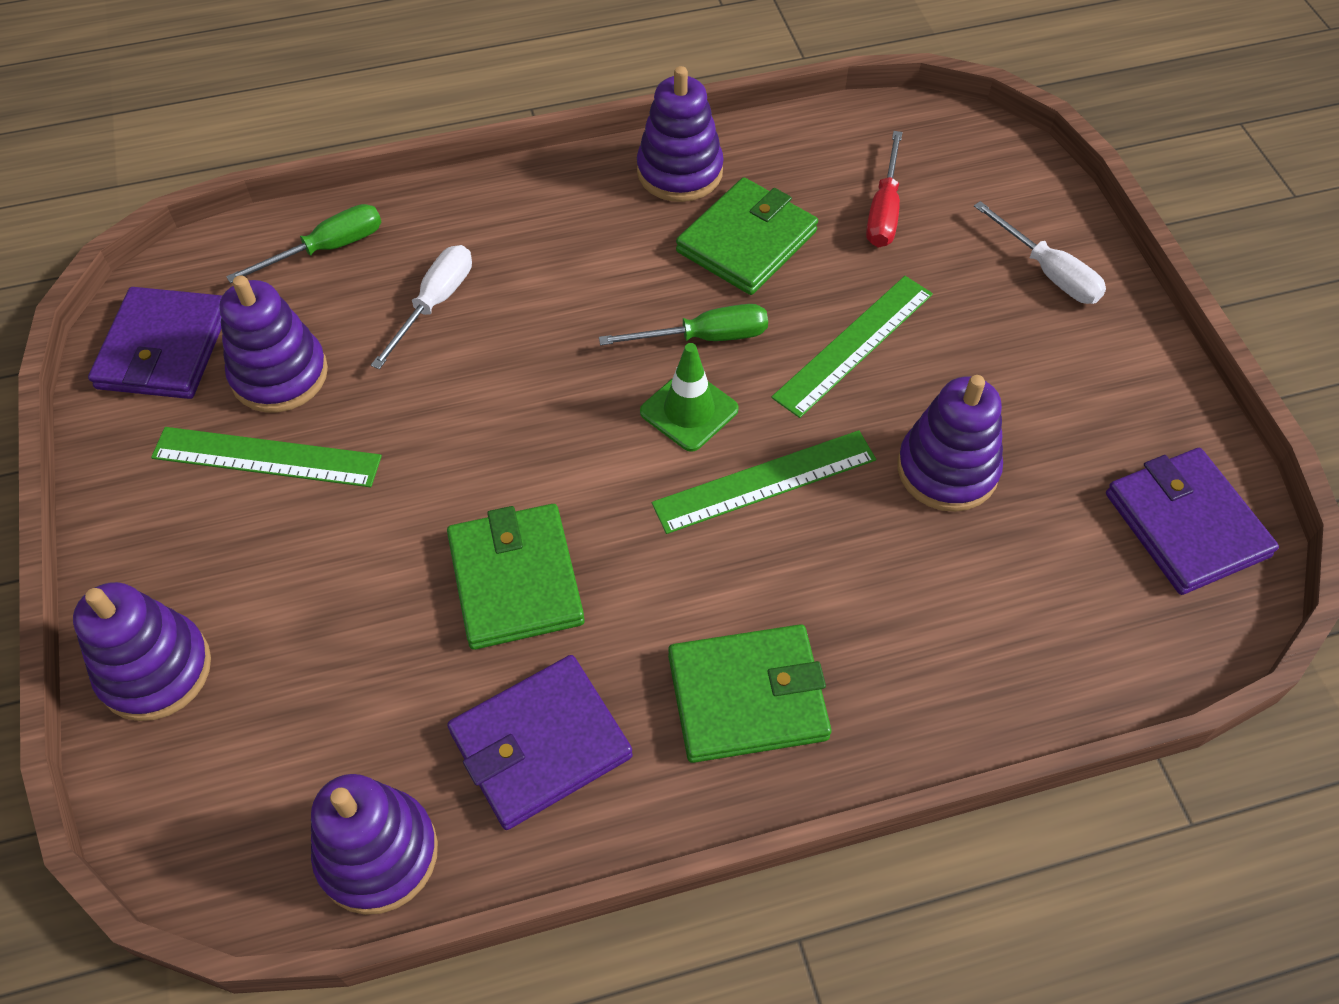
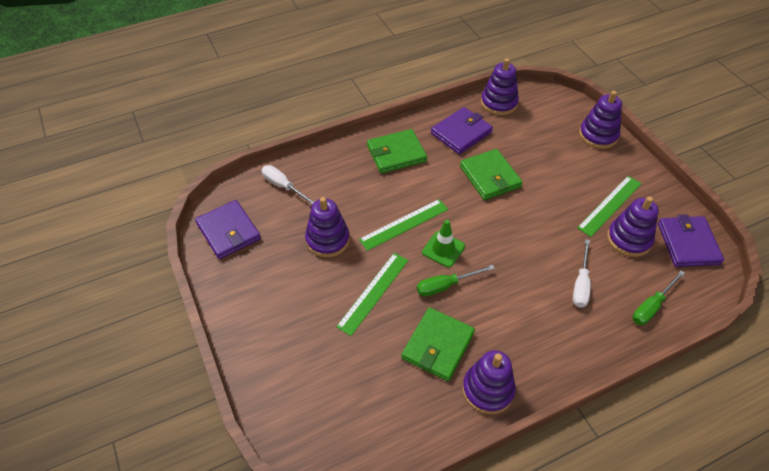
camera: 170 degrees right, 5 degrees down
(267, 457) = (610, 205): green ruler -> green ruler turned 45 degrees counterclockwise
(884, 210) = (365, 380): red screwdriver -> none
(1048, 272) = (274, 351): white screwdriver -> white screwdriver (284, 186)

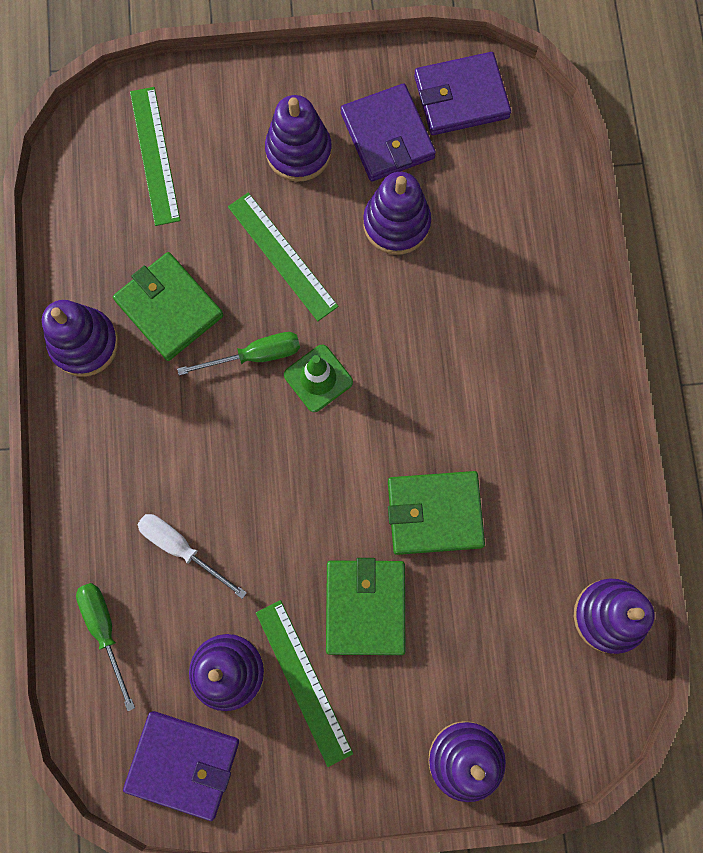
camera: 110 degrees right, 25 degrees up
(284, 186) = (524, 190): white screwdriver -> none
(295, 307) = (298, 151): none -> purple stacking toy
(396, 154) = (538, 382): green wallet -> green wallet (365, 607)
(404, 224) = (385, 340): green ruler -> green ruler (154, 155)
(445, 286) = (255, 356): green screwdriver -> green screwdriver turned 75 degrees clockwise
(461, 133) = (553, 511): purple wallet -> purple wallet (387, 136)

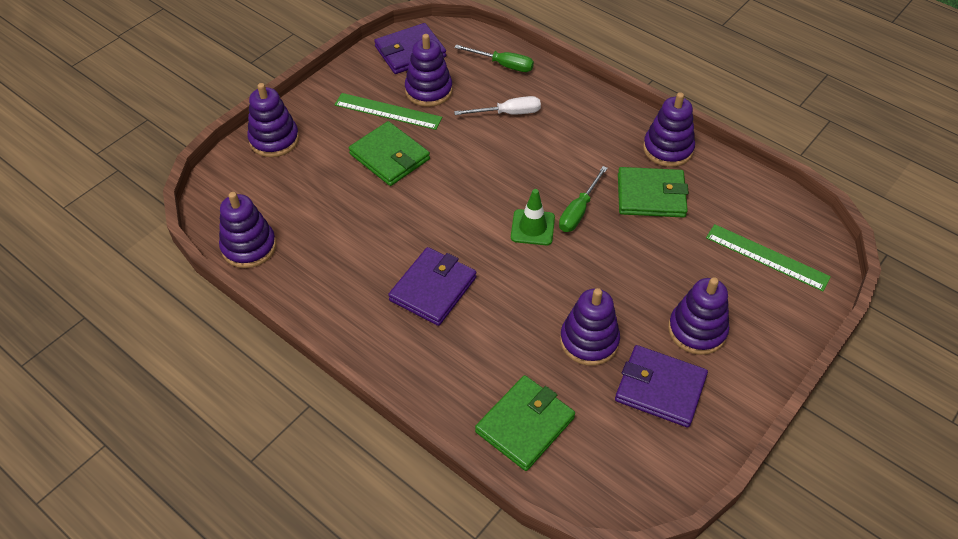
camera: 135 degrees right, 25 degrees down
(282, 256) = (629, 267): green ruler -> none
(434, 513) = (396, 218): green wallet -> green wallet (524, 424)
(461, 97) = (647, 459): purple wallet -> purple wallet (433, 289)

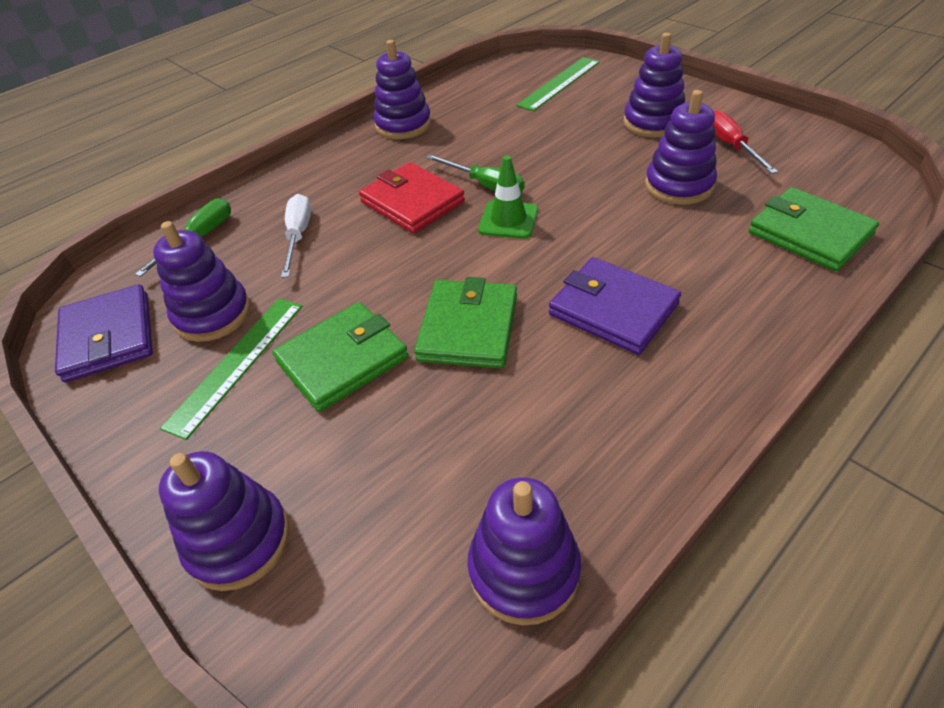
camera: 80 degrees left, 5 degrees down
(552, 169) = (412, 202): none -> red wallet
(651, 195) = (469, 138): green wallet -> green wallet (468, 328)
(660, 388) = (731, 146): purple wallet -> red screwdriver

